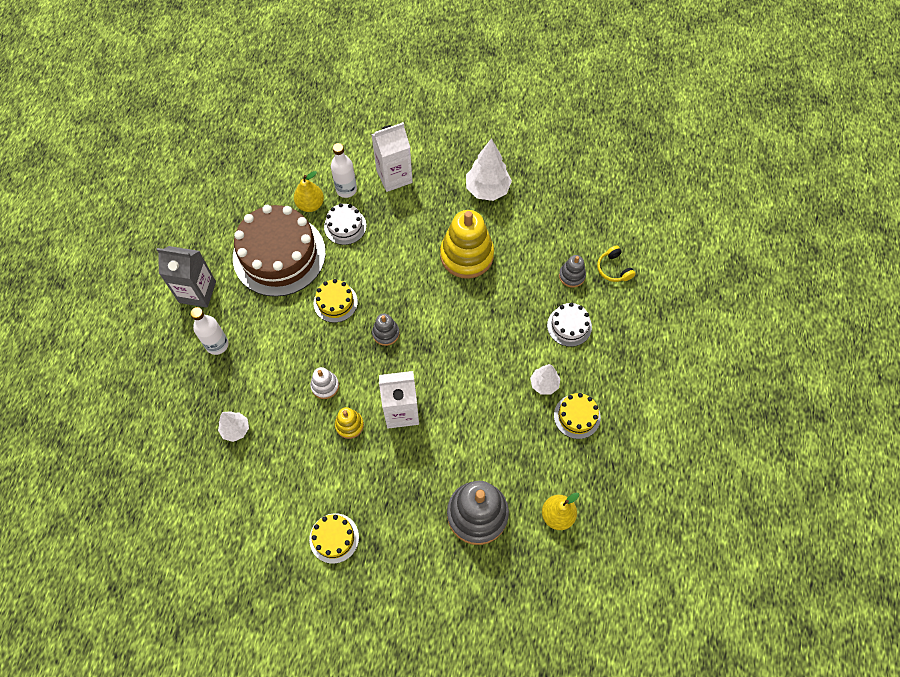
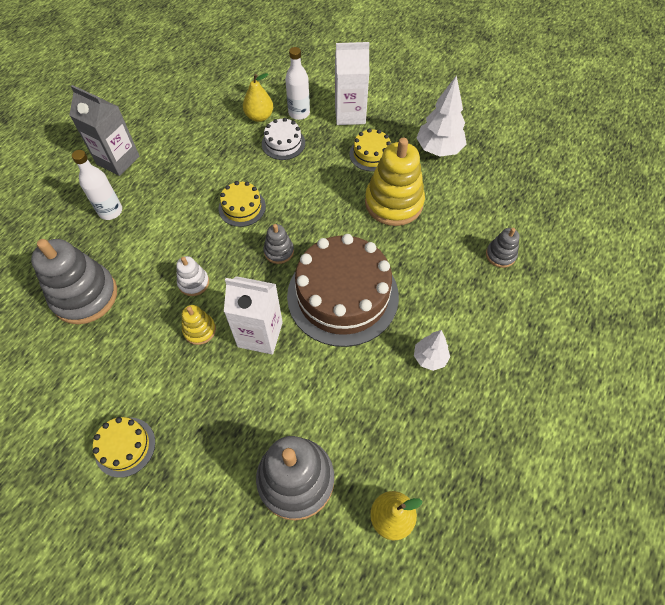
camera: 20 degrees right, 5 degrees down
(236, 429) = (85, 296): white tree -> grey stacking toy
(279, 255) = (209, 150): brown cake -> brown cake (342, 295)
(569, 326) = (480, 305): white cake -> none
(577, 416) = (456, 407): yellow cake -> yellow cake (371, 154)
(613, 269) = (550, 262): yellow headphones -> none

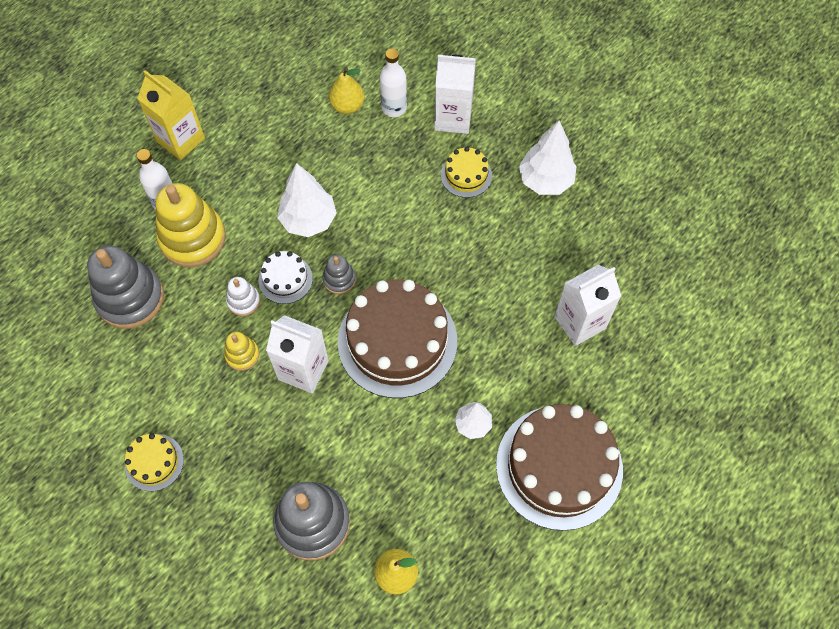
camera: 10 degrees right, 5 degrees up
(118, 160) = (181, 140): grey carton -> yellow carton
(242, 207) = (308, 220): yellow cake -> white tree
(283, 143) = (368, 145): white cake -> white cake (285, 279)
(393, 203) = (477, 240): yellow stacking toy -> yellow stacking toy (192, 238)
(500, 255) = (580, 322): grey stacking toy -> white carton
(520, 383) = (559, 467): none -> brown cake

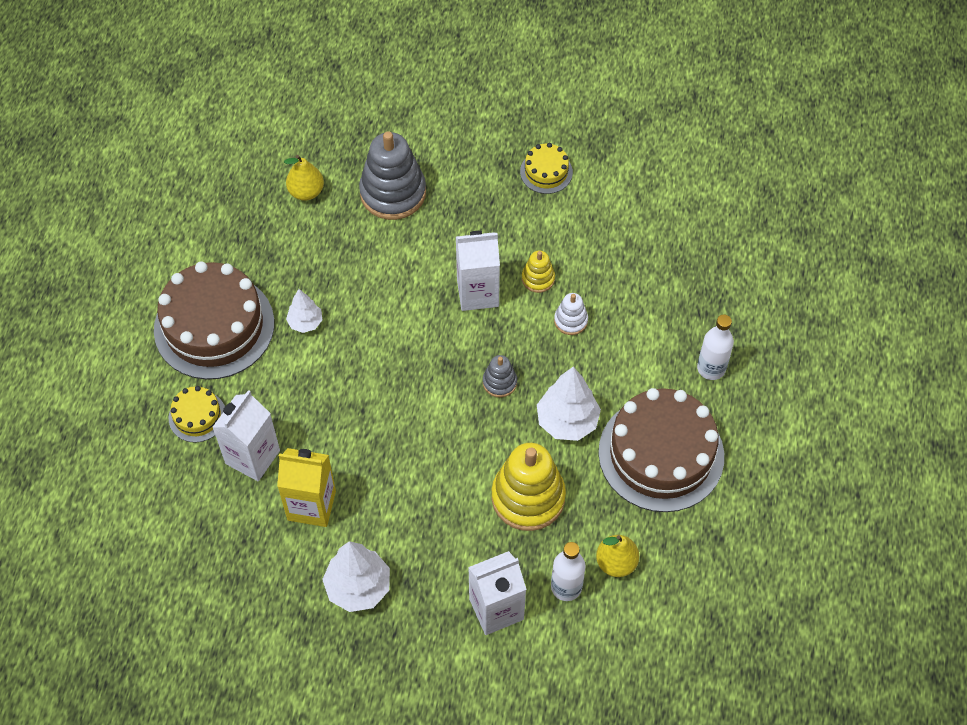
camera: 150 degrees right, 5 degrees down
(130, 298) = (670, 274): grey stacking toy -> none
(181, 140) = (751, 435): yellow carton -> yellow carton (311, 505)
(192, 238) = (660, 350): yellow stacking toy -> yellow stacking toy (528, 497)
(285, 279) = (548, 357): white cake -> none
(397, 341) = (411, 356): brown cake -> brown cake (661, 454)
(466, 175) = (443, 549): yellow cake -> yellow cake (197, 416)

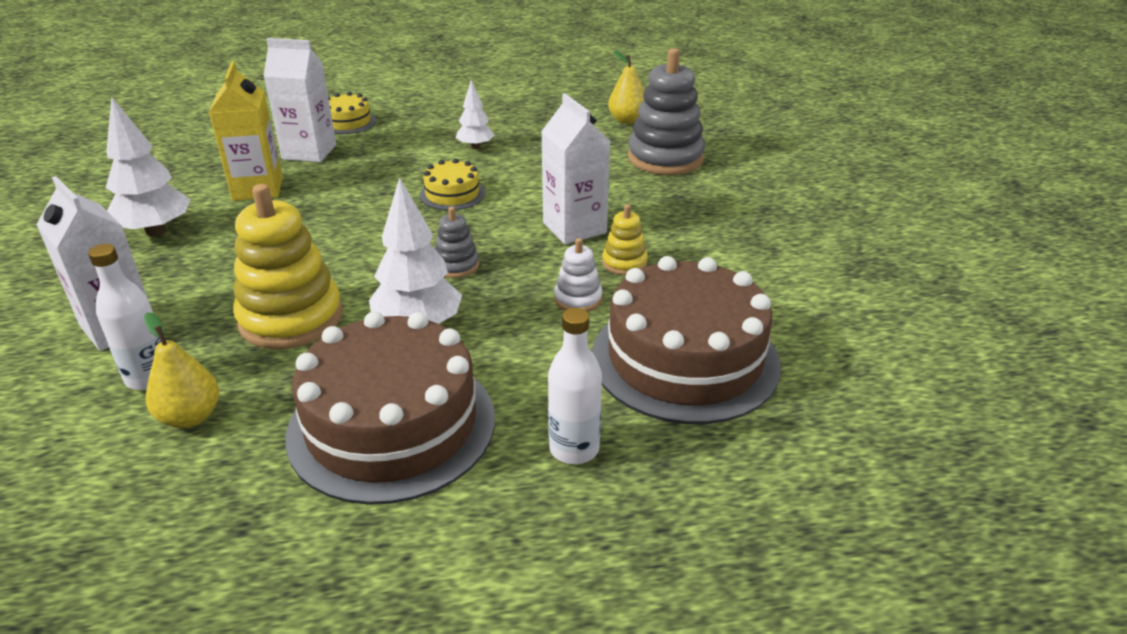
camera: 70 degrees right, 25 degrees down
(214, 326) = (448, 111): brown cake -> brown cake (685, 359)
(546, 172) = (785, 239): yellow cake -> yellow cake (452, 194)

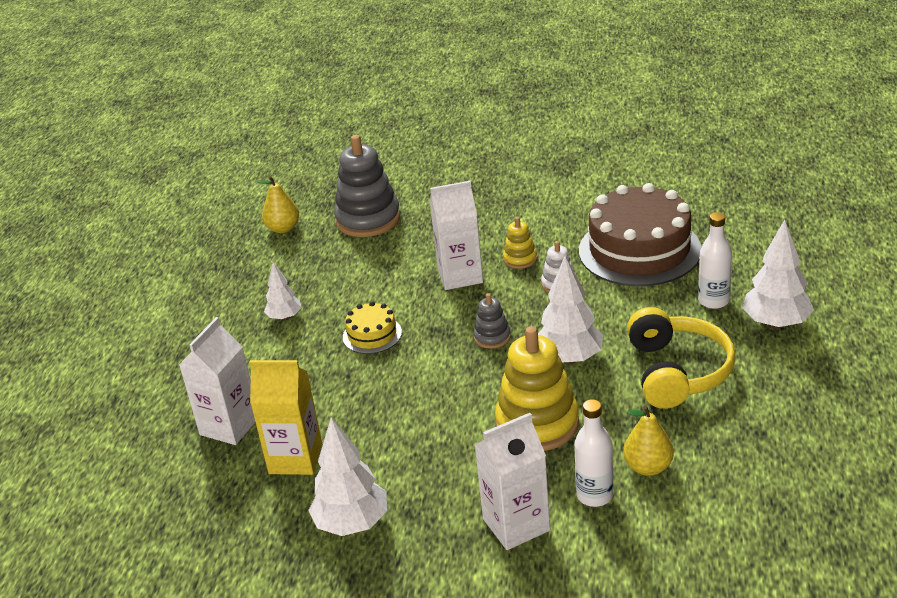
camera: 70 degrees left, 0 degrees up
(347, 122) = (170, 400): yellow cake -> none
(392, 425) = (677, 371): brown cake -> yellow headphones
(526, 530) = (775, 323): none -> white tree

